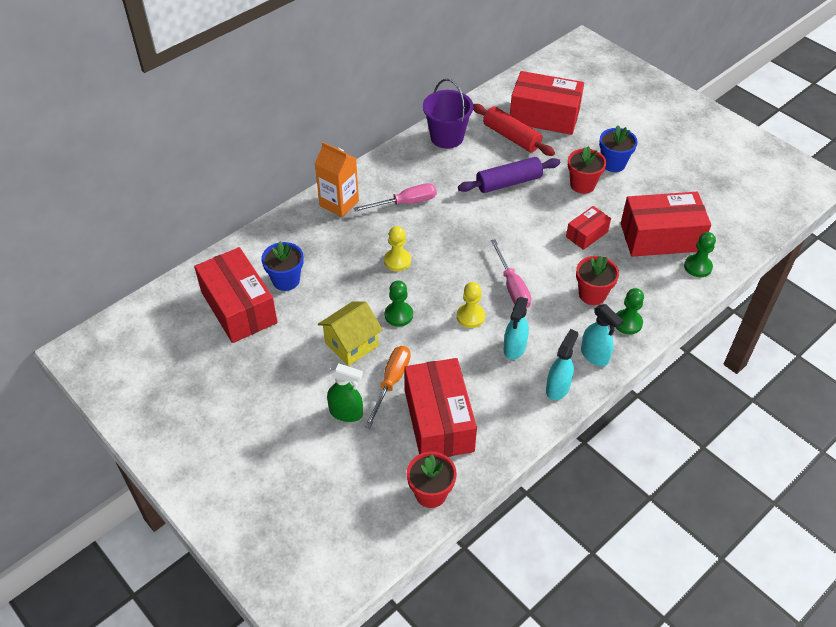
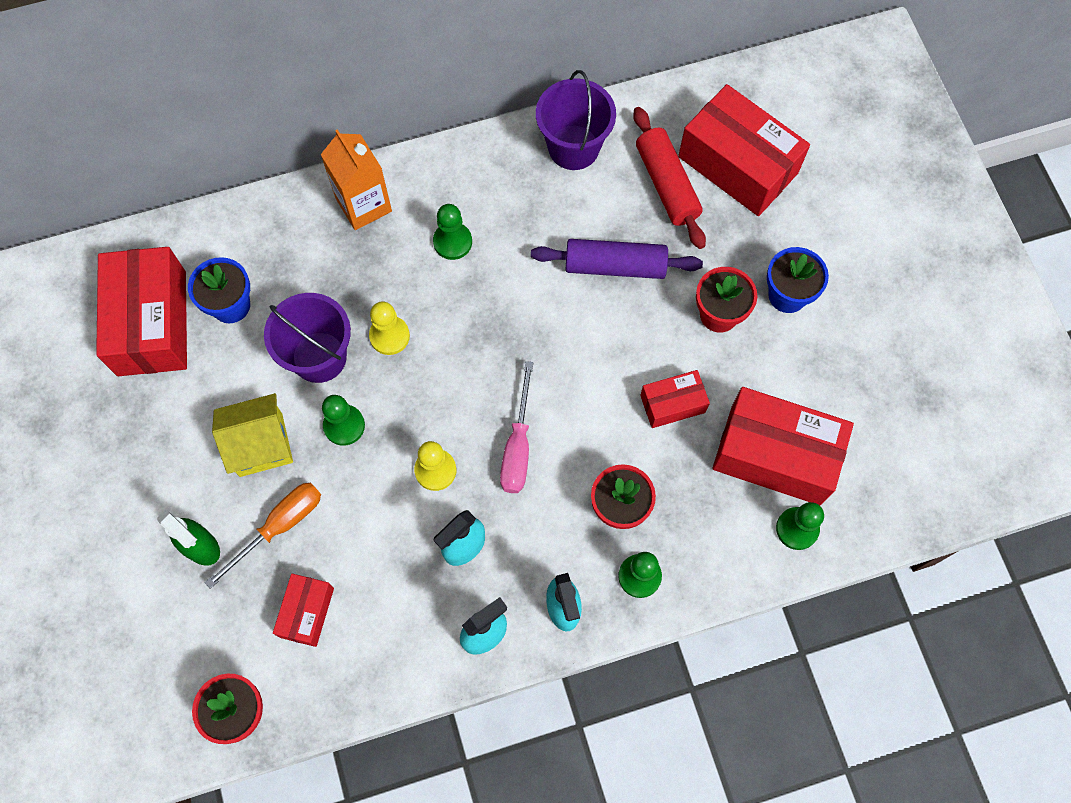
camera: 25 degrees right, 20 degrees up
(360, 286) = (319, 357): none -> purple bucket
(405, 203) = (452, 242): pink screwdriver -> green pawn
(439, 421) = (307, 612): red box -> red box, size x0.52

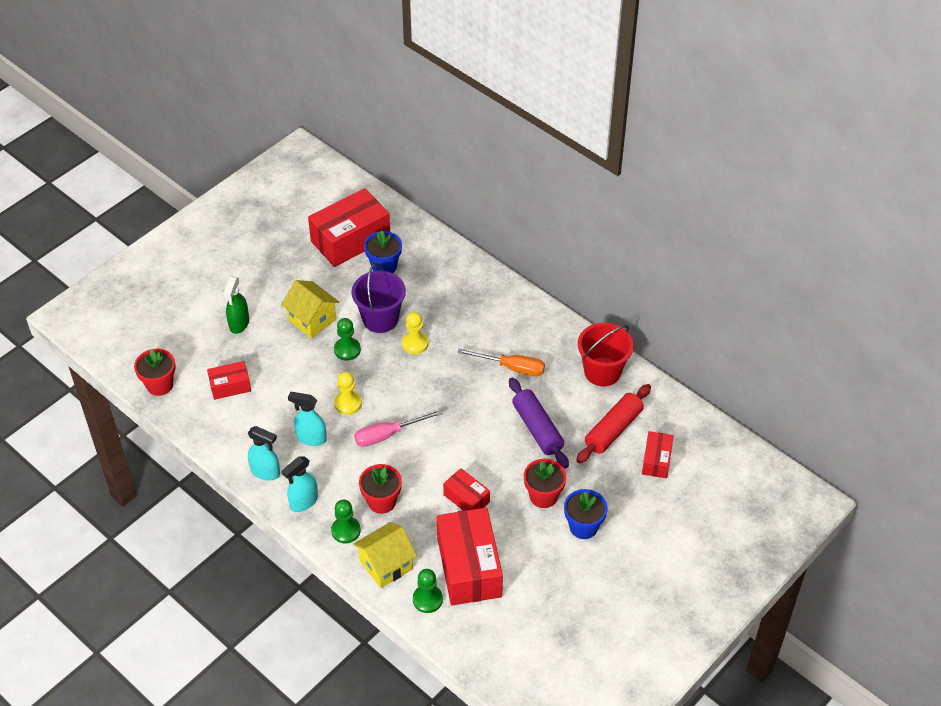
camera: 60 degrees right, 20 degrees down
(279, 526) = (271, 351): orange screwdriver -> orange screwdriver (511, 368)
(363, 205) = (488, 292): orange carton -> none
(452, 242) = (495, 344): green pawn -> none
(573, 147) = (602, 372): purple bucket -> red bucket
(719, 552) = (386, 565): none -> yellow house
(738, 165) = (656, 460): red box -> red box, size x0.52

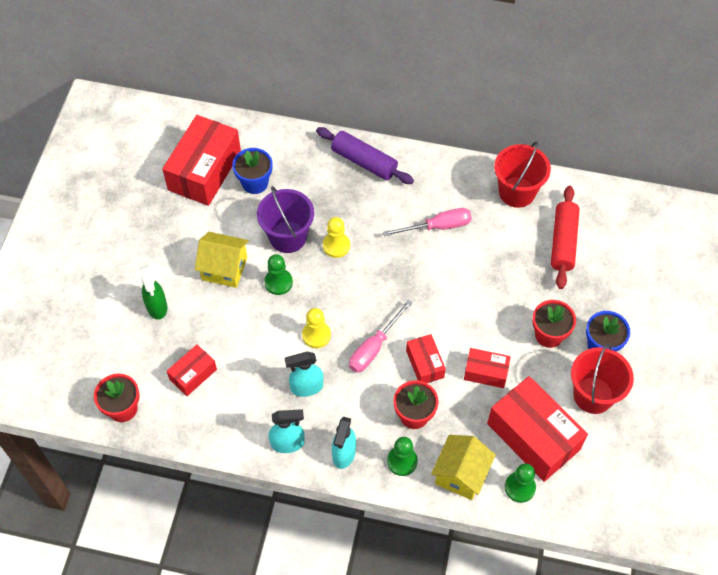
camera: 30 degrees left, 10 degrees up
(511, 368) = (437, 227): orange screwdriver -> pink screwdriver
(537, 429) = (500, 274): purple rolling pin -> purple rolling pin (364, 162)
(546, 561) = (593, 395): none -> red bucket
(656, 460) = (617, 252): red box -> red box (425, 364)

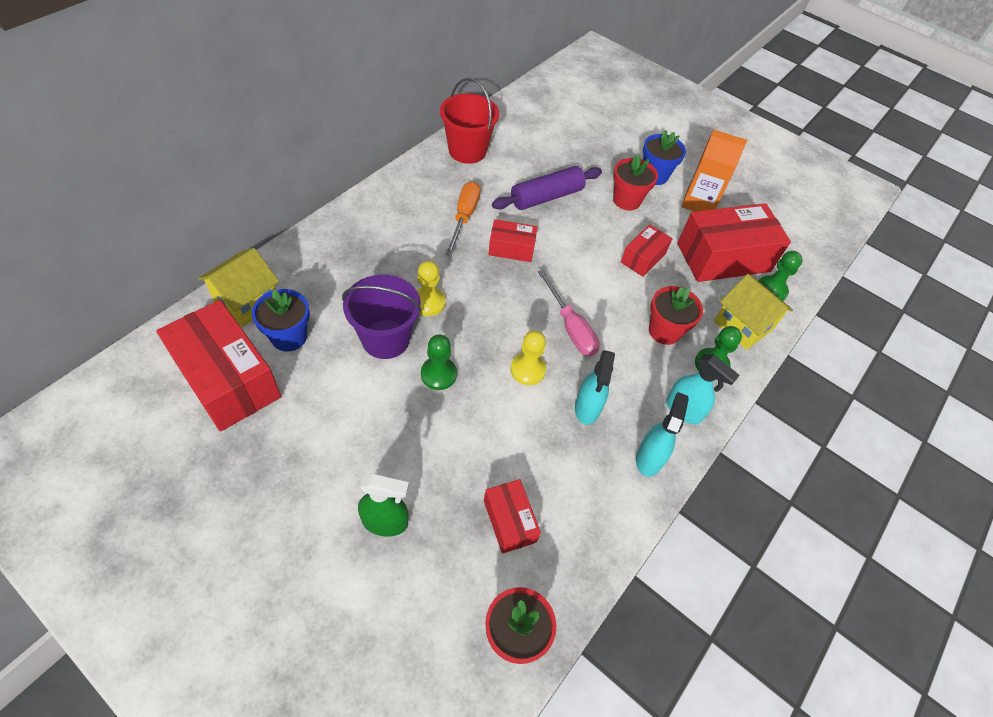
camera: 70 degrees left, 5 degrees down
(224, 268) = (382, 420): yellow house -> yellow house (247, 301)
(364, 162) = (344, 234): purple rolling pin -> purple rolling pin (546, 197)
(425, 364) = (611, 297): red box -> red box (511, 248)
(437, 227) = (464, 217): pink screwdriver -> orange screwdriver
(563, 242) = (539, 149): red rolling pin -> none
(593, 395) = (699, 202): red bucket -> orange carton

